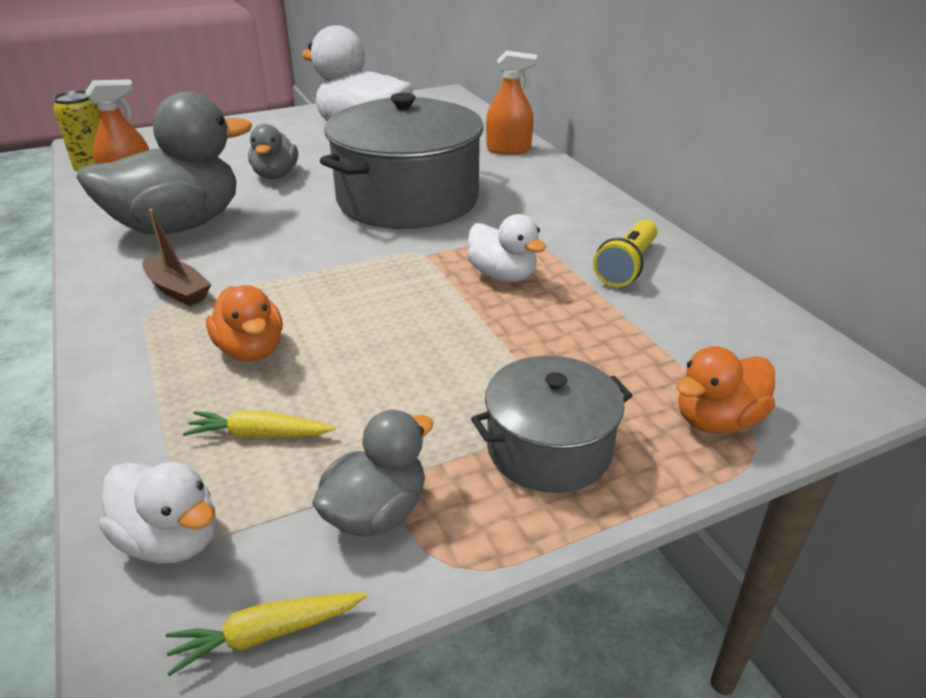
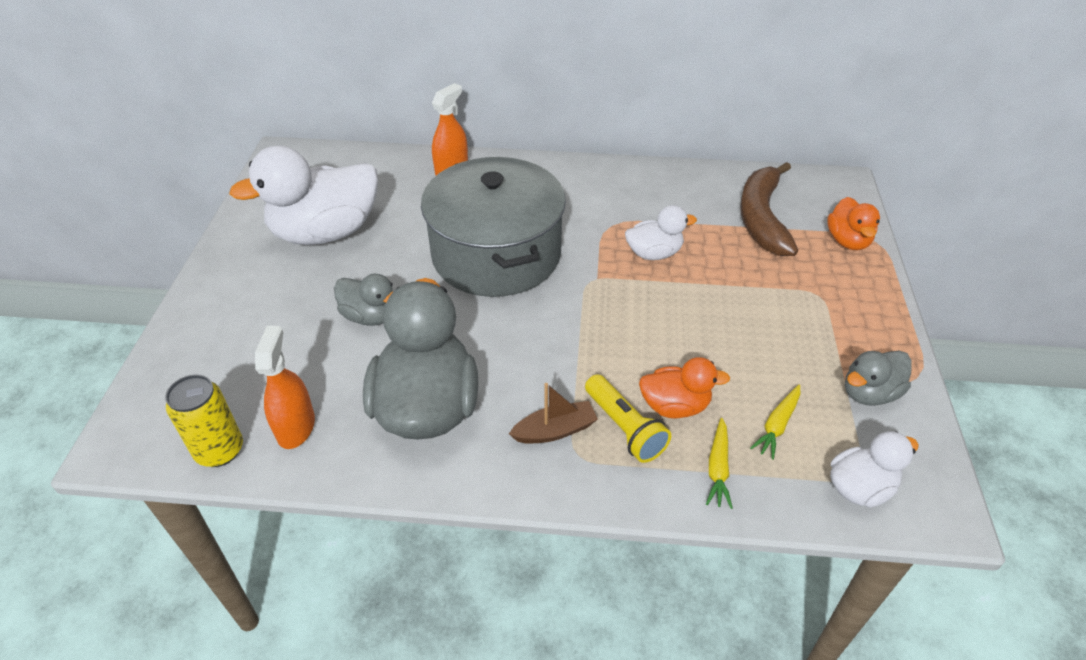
camera: 60 degrees left, 10 degrees up
(266, 634) = (943, 461): yellow carrot -> yellow carrot (718, 468)
(376, 512) = (869, 393): grey duck -> grey duck turned 105 degrees counterclockwise
(549, 448) = (844, 308): grey pot -> none
(627, 266) = (679, 198): yellow flashlight -> yellow flashlight (625, 428)
(668, 332) = (762, 218): none -> brown banana

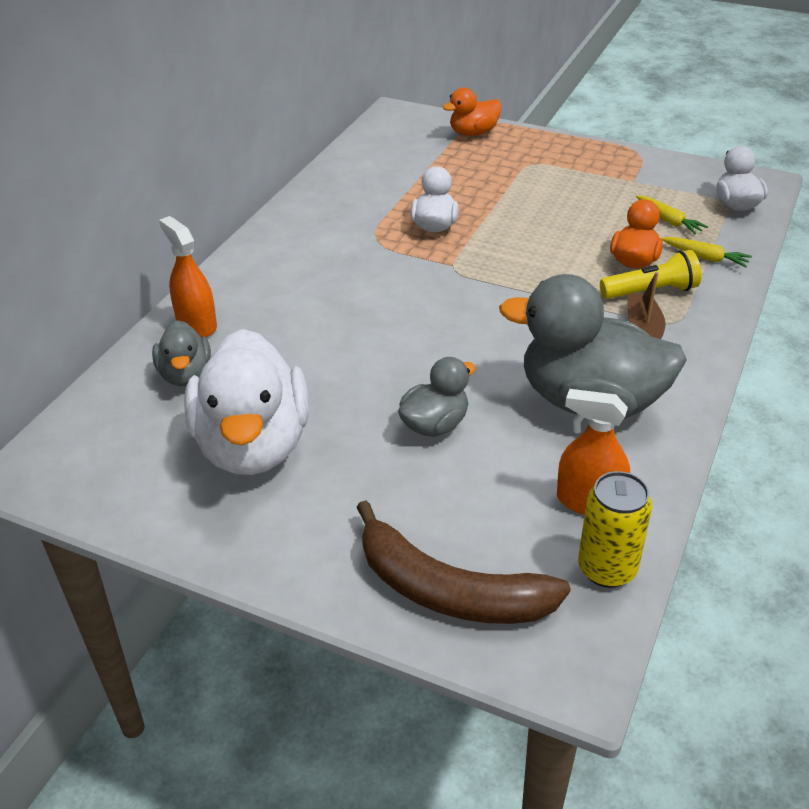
camera: 70 degrees left, 5 degrees down
(496, 254) = (379, 319): grey pot -> none
(762, 218) = (418, 161): brown banana -> brown banana (448, 590)
(848, 241) = (473, 133): orange duck -> orange duck turned 135 degrees clockwise
(869, 393) = (647, 174): grey duck -> grey duck (185, 375)

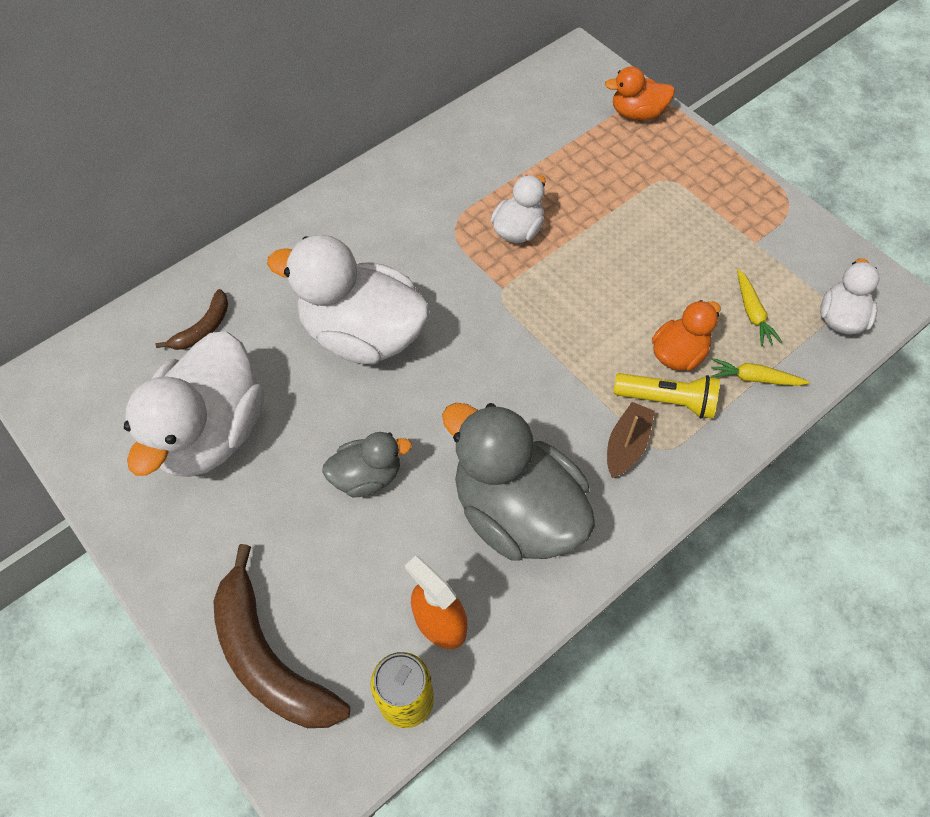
camera: 25 degrees right, 20 degrees up
(185, 375) = (203, 328): grey duck -> brown banana
(196, 324) = (243, 272): orange spray bottle -> none
(350, 331) = (363, 334): none -> white duck
(705, 257) = (754, 378): yellow carrot -> yellow carrot turned 135 degrees clockwise

